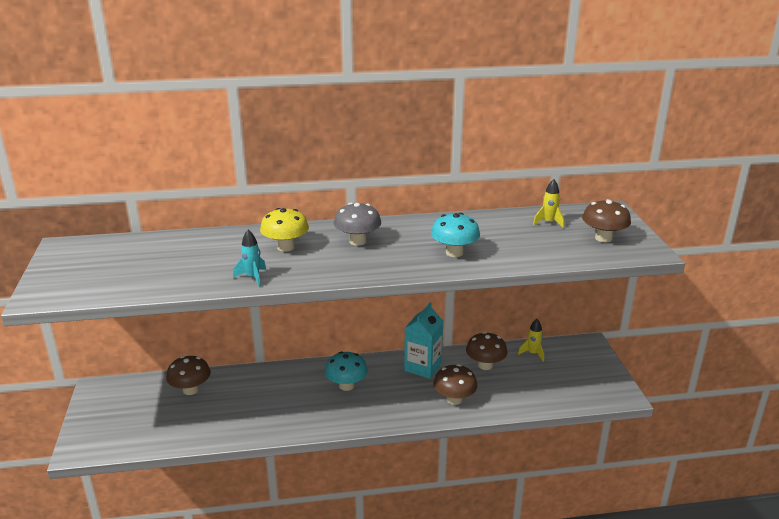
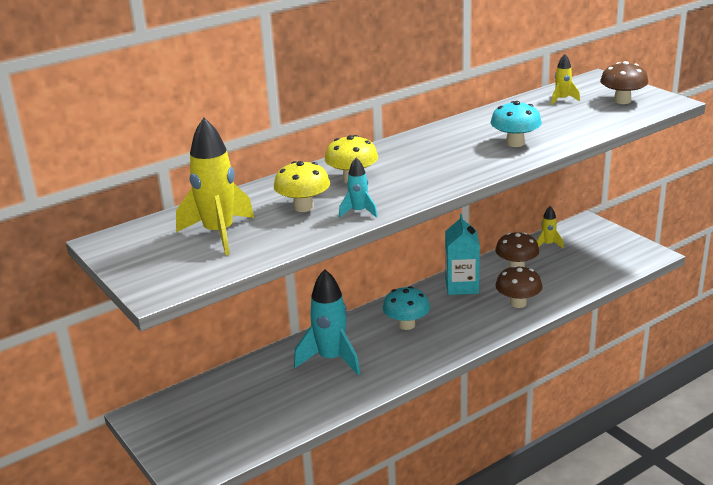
camera: 25 degrees left, 0 degrees up
(137, 264) = (219, 234): none -> yellow rocket
(191, 390) = (250, 381): brown mushroom -> none
(221, 260) = (303, 207): none -> yellow mushroom
(263, 394) = (331, 359): none -> turquoise rocket
(357, 241) = (414, 157): grey mushroom -> none

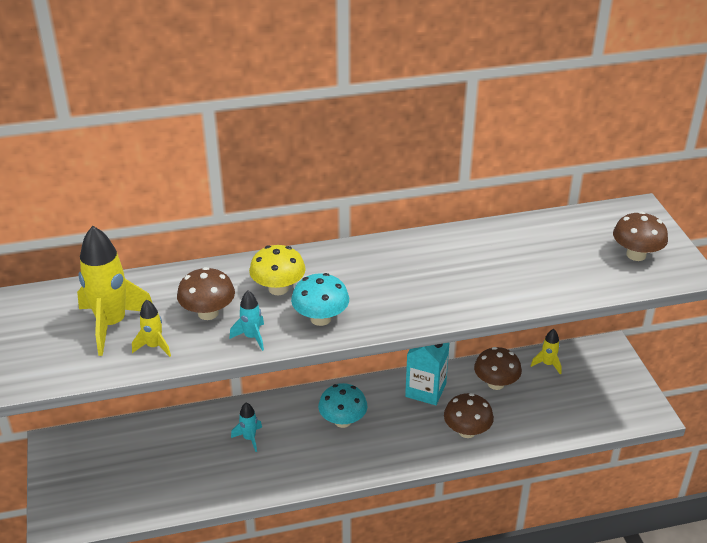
camera: 20 degrees right, 10 degrees up
(303, 207) = (208, 313): yellow mushroom -> brown mushroom
(331, 359) = (249, 438): turquoise rocket -> turquoise rocket, size x0.49
(515, 143) = (472, 286): turquoise mushroom -> turquoise mushroom (320, 318)
(562, 100) = (572, 233): yellow rocket -> yellow rocket (154, 346)

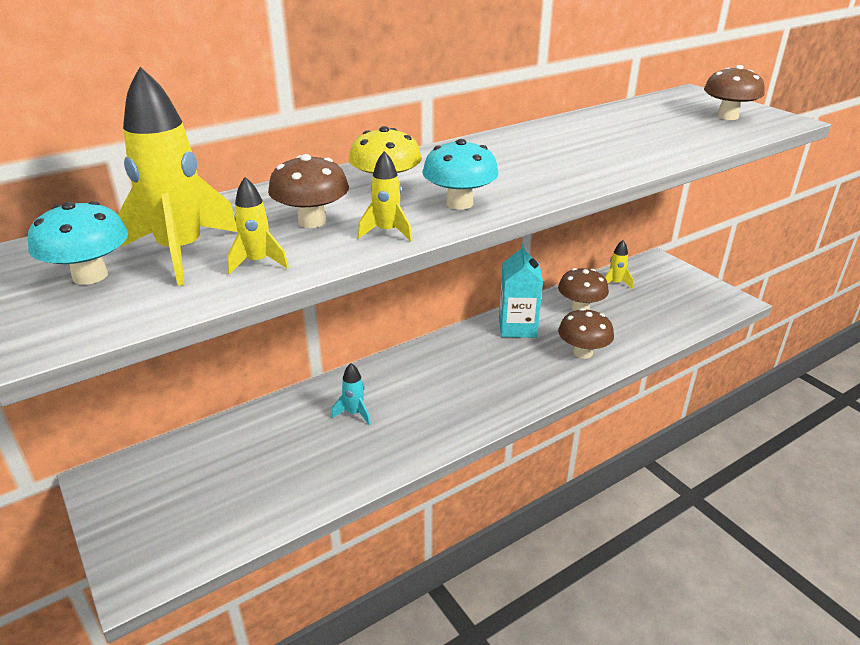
camera: 20 degrees left, 5 degrees down
(251, 337) = (387, 232): turquoise rocket -> yellow rocket
(343, 421) = (450, 372): turquoise mushroom -> turquoise mushroom (90, 276)

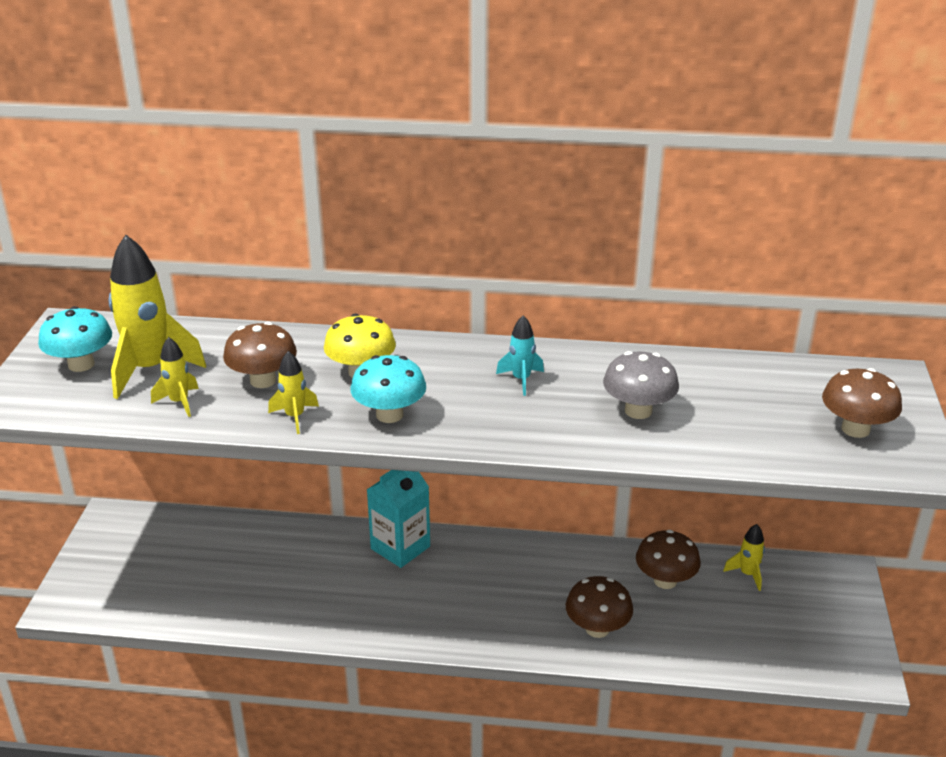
camera: 40 degrees right, 0 degrees up
(354, 413) = (325, 567): turquoise rocket -> turquoise rocket (521, 380)
(517, 327) = (569, 566): turquoise carton -> turquoise carton (400, 547)
(610, 146) = (638, 411): none -> grey mushroom

